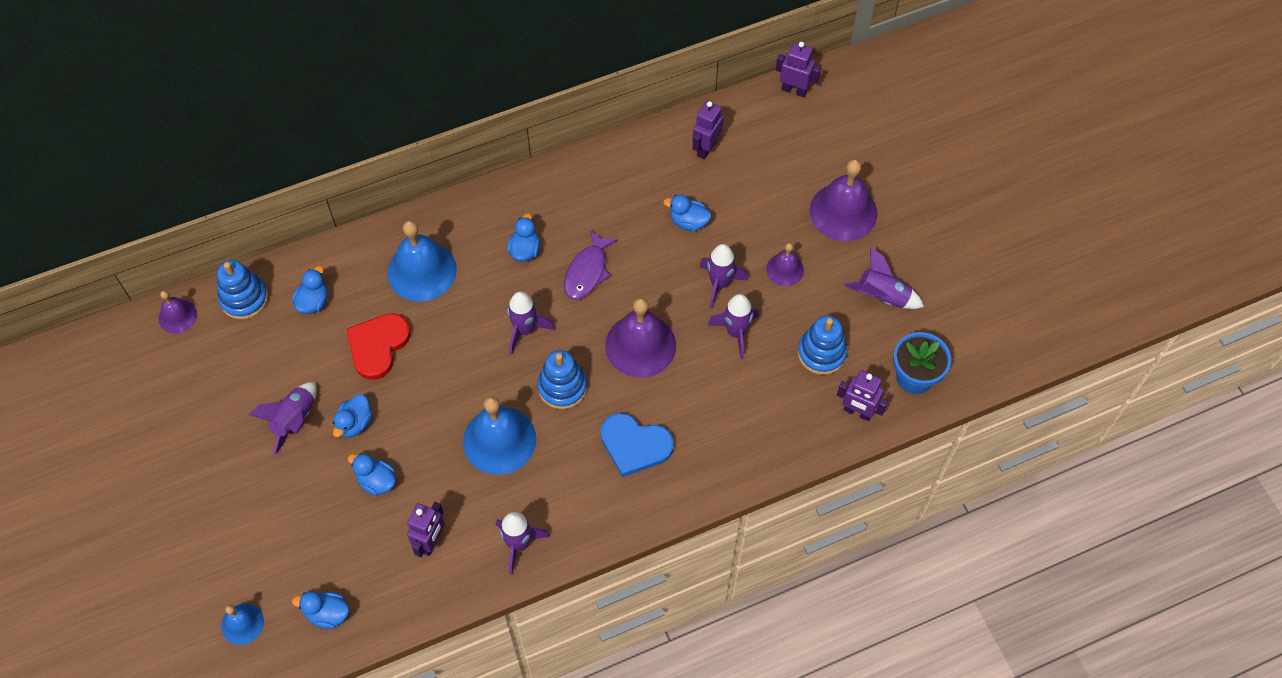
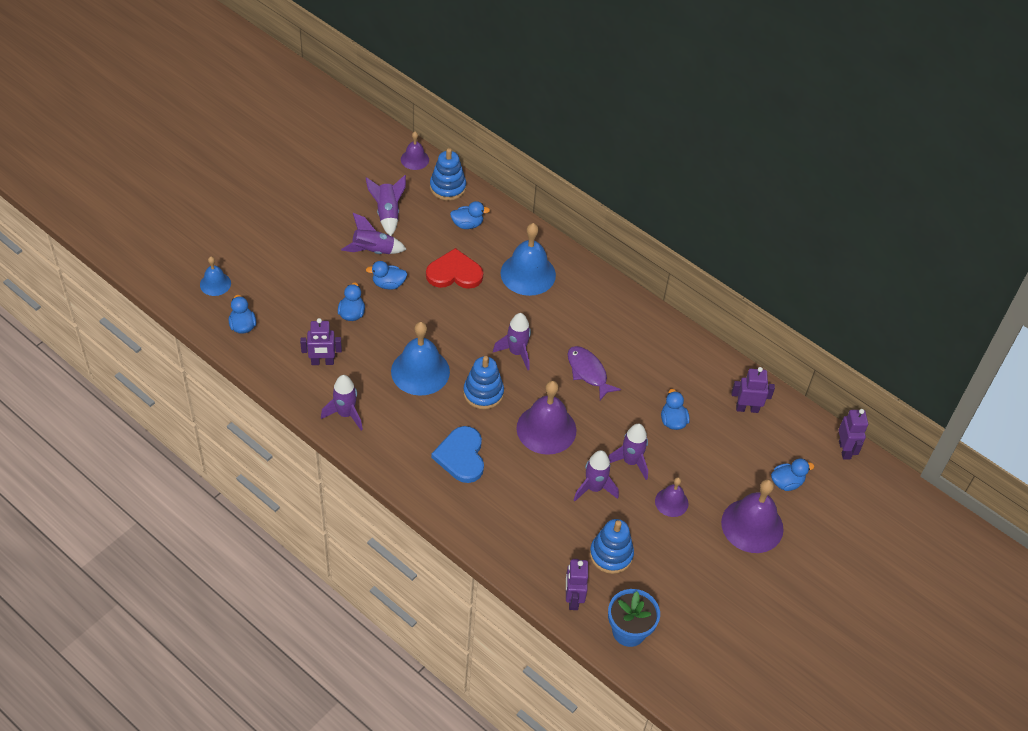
camera: 60 degrees right, 10 degrees down
(525, 250) = (582, 327): blue duck -> blue duck (786, 482)
(587, 271) = (588, 372): purple fish -> purple fish turned 60 degrees clockwise
(882, 297) = (689, 581): purple rocket -> purple rocket (387, 214)

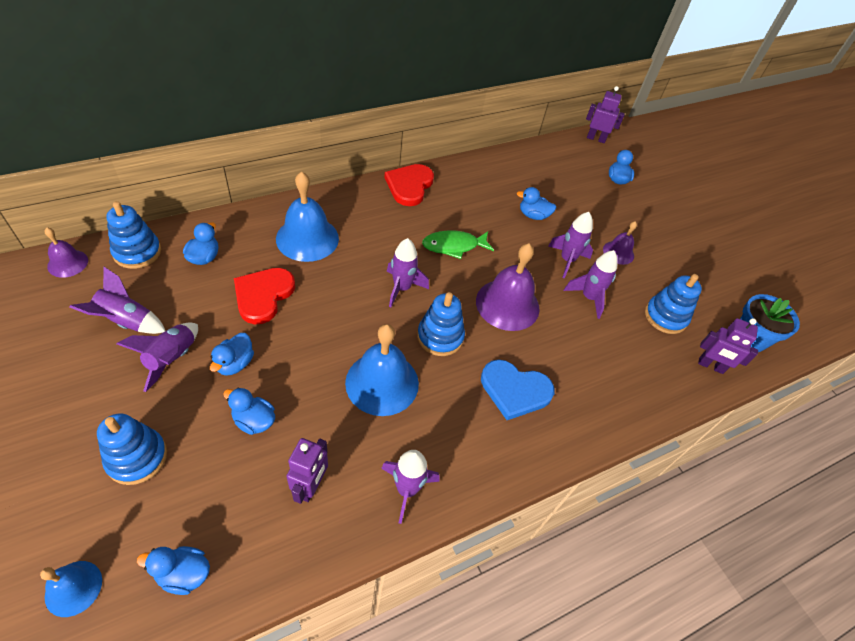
camera: 70 degrees left, 0 degrees up
(298, 270) = (137, 457): none -> blue stacking toy
(588, 372) = (453, 246): purple fish -> green fish
(641, 316) = (409, 186): none -> red heart
(747, 408) = (538, 169): purple robot -> none
(752, 525) = (653, 215): purple bell -> none

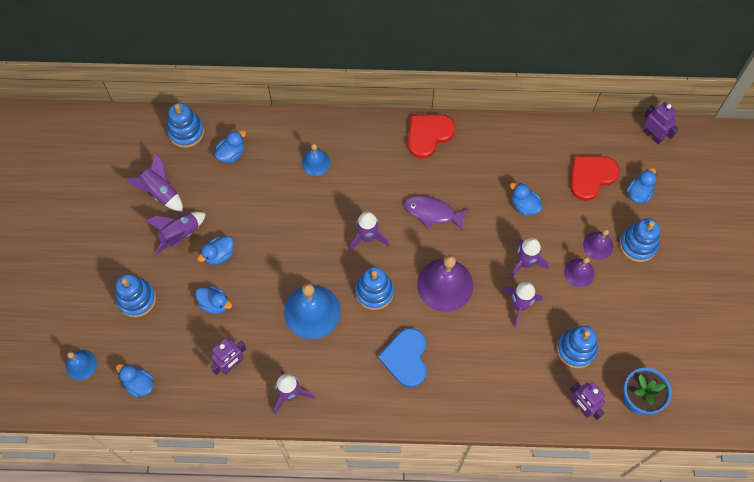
camera: 35 degrees right, 15 degrees up
(67, 263) = (137, 125): purple bell -> purple bell (598, 245)
(254, 421) = (215, 304): blue duck -> blue duck turned 150 degrees clockwise
(263, 295) = (260, 205): red heart -> red heart (591, 177)
(307, 238) = (316, 162): blue bell -> blue bell, size x0.54
(453, 246) = (432, 212): green fish -> purple fish
(515, 390) = (406, 358): blue heart -> blue heart turned 45 degrees clockwise
(647, 216) = (638, 244): none -> blue stacking toy

